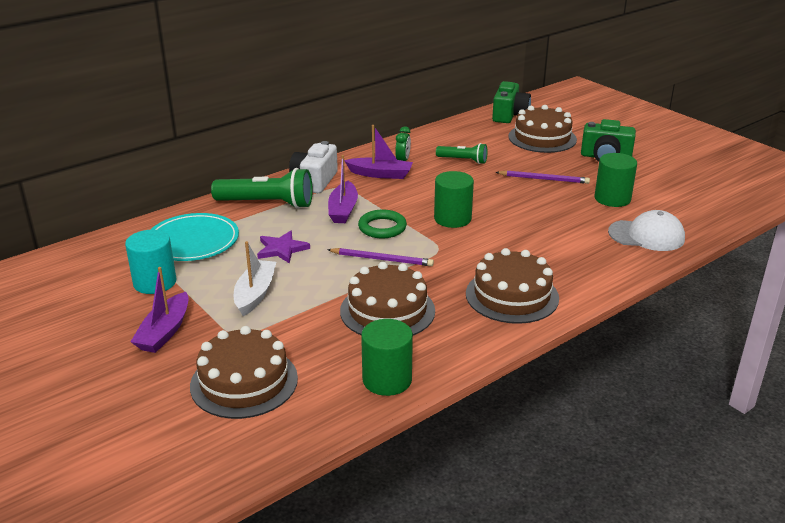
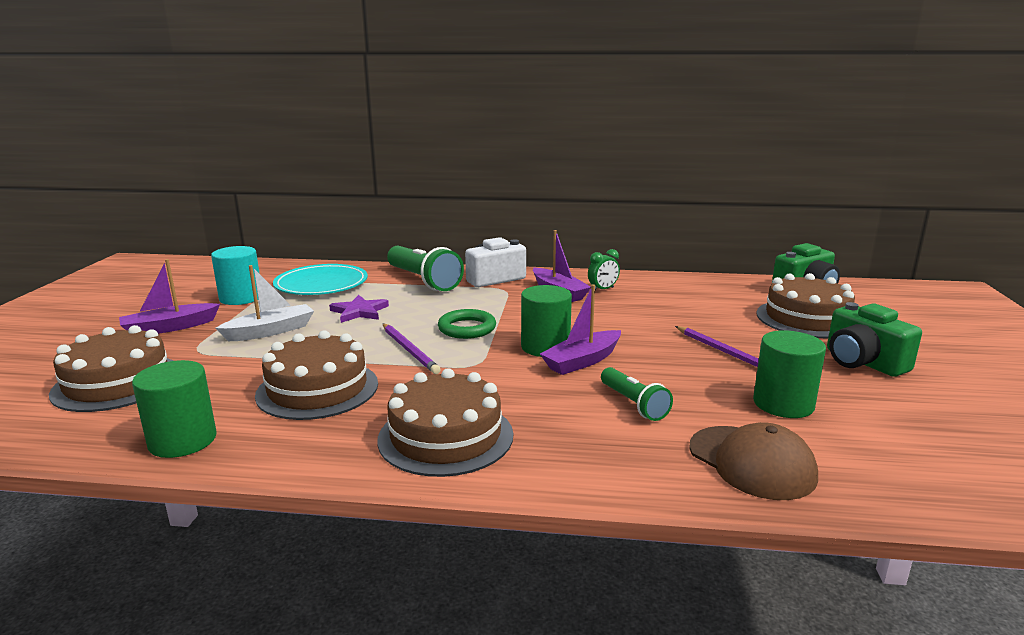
camera: 45 degrees right, 10 degrees down
(343, 210) = (467, 304): purple boat -> purple boat (582, 361)
(463, 160) = (665, 308): green flashlight -> green flashlight (633, 404)
(646, 235) = (751, 462): white cap -> brown cap

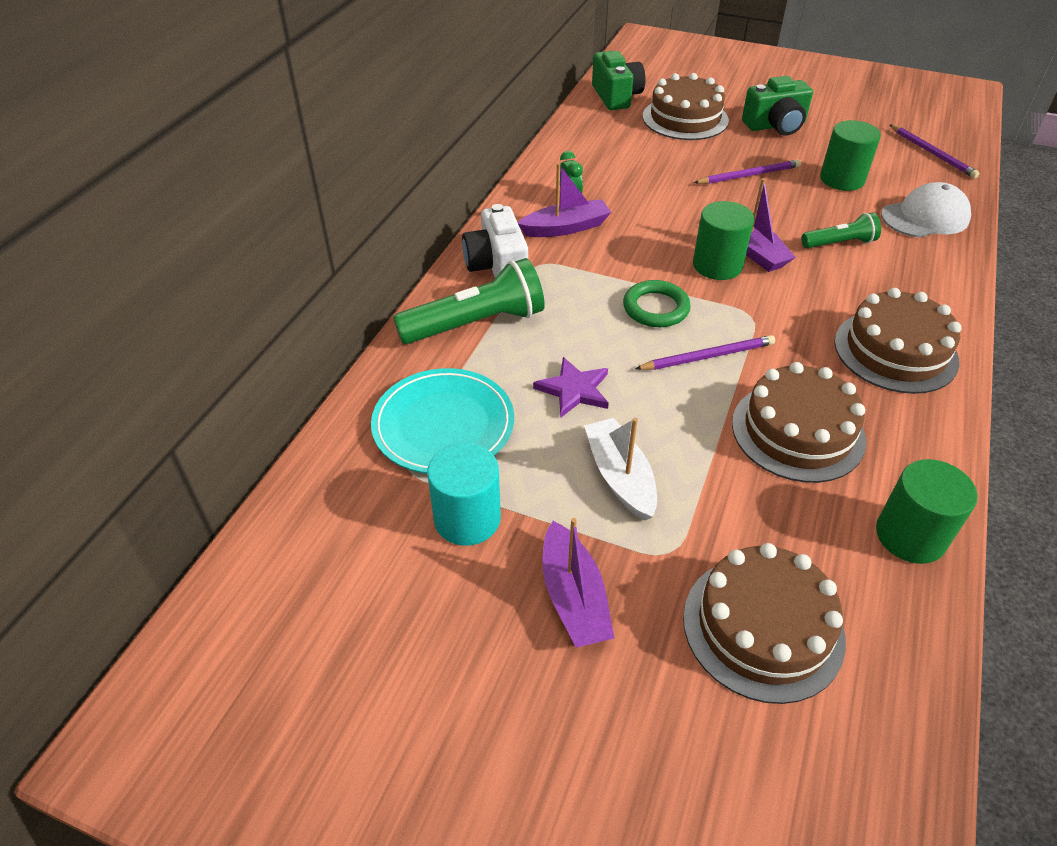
camera: 75 degrees left, 25 degrees up
(751, 462) = (925, 217): brown cap -> white cap
(955, 474) = (932, 153): none -> purple pencil

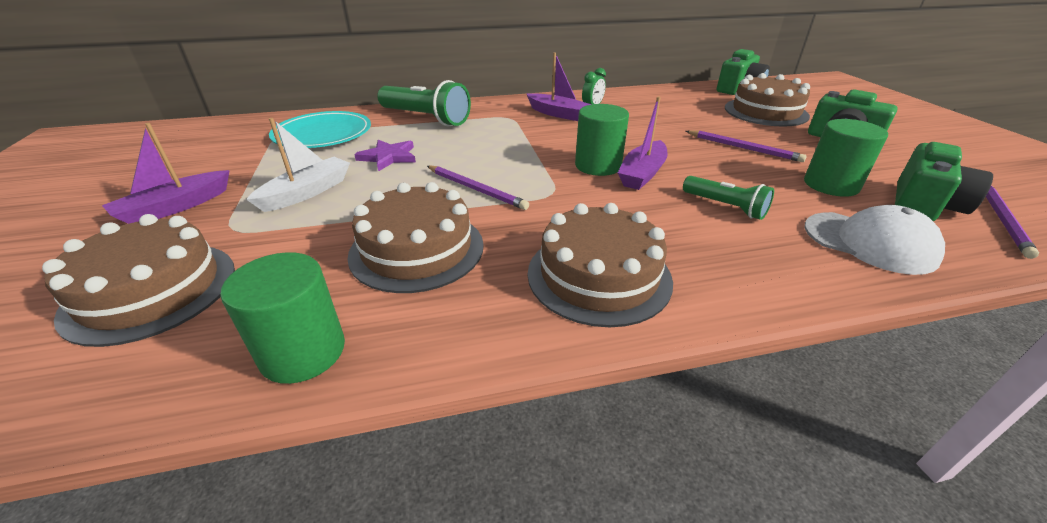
camera: 55 degrees right, 10 degrees down
(467, 518) = (241, 160): turquoise cylinder -> none
(497, 266) = (489, 109): white camera -> none
(656, 308) = (510, 158): green ring -> none
(895, 165) = (923, 205): none -> green camera

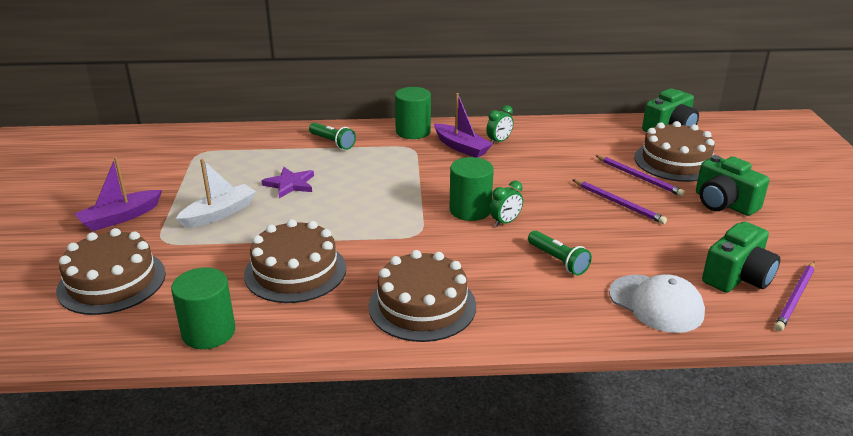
camera: 10 degrees right, 5 degrees down
(323, 134) = (237, 154): turquoise plate -> none
(425, 118) = (332, 142): green flashlight -> green flashlight, size x0.57
(476, 189) = (355, 224): purple pencil -> purple pencil (639, 177)
(642, 174) = (505, 222): purple boat -> green clock
(831, 185) = (670, 249): green cylinder -> green cylinder (413, 131)

